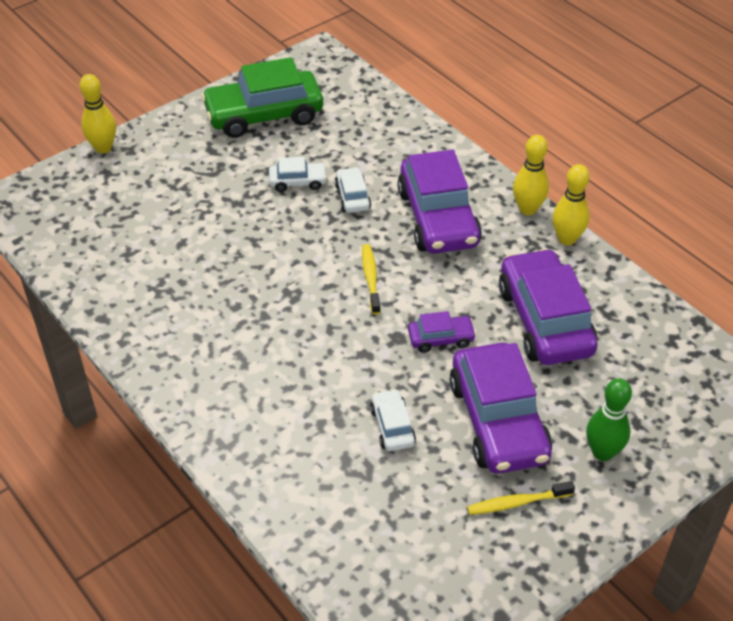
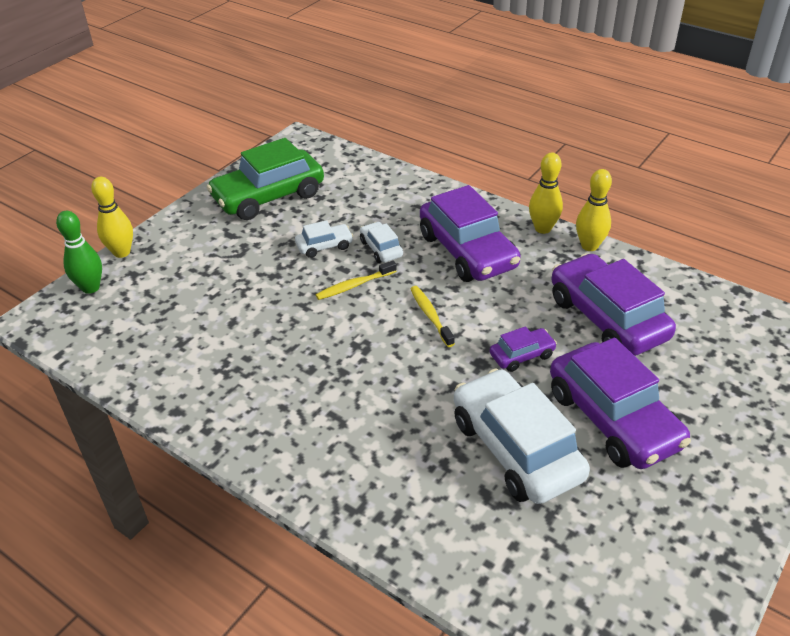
camera: 15 degrees left, 5 degrees down
(392, 426) = (516, 449): white car -> white car, size x2.13
(517, 503) = (671, 493): yellow toothbrush -> yellow toothbrush (354, 285)
(602, 452) = (723, 424): green bowling pin -> green bowling pin (90, 288)

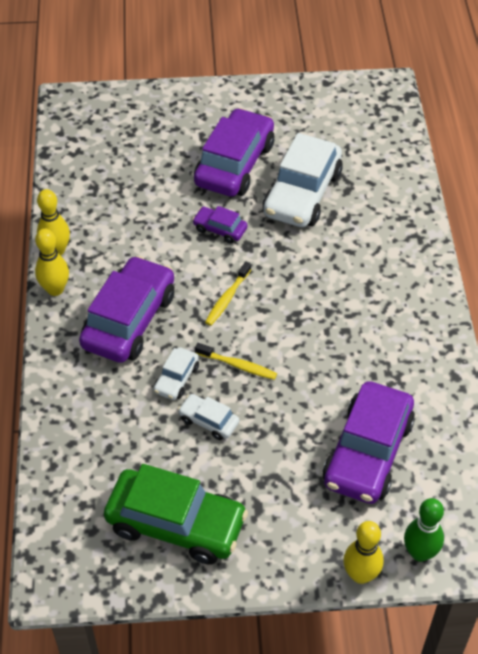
camera: 130 degrees left, 10 degrees up
(607, 318) = (139, 205): purple car -> purple car (368, 452)

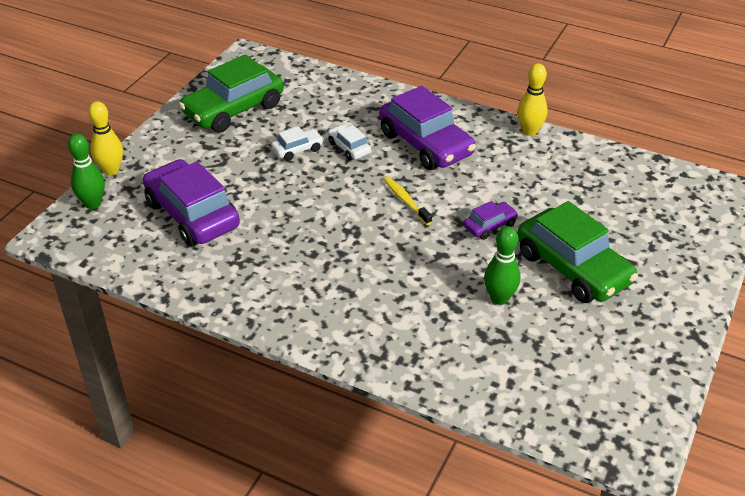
camera: 120 degrees right, 10 degrees down
(55, 289) = (487, 119): yellow bowling pin -> none
(234, 164) = (573, 268): purple car -> green car
(238, 365) = (333, 181): yellow toothbrush -> none
(302, 194) = (499, 298): white car -> green bowling pin

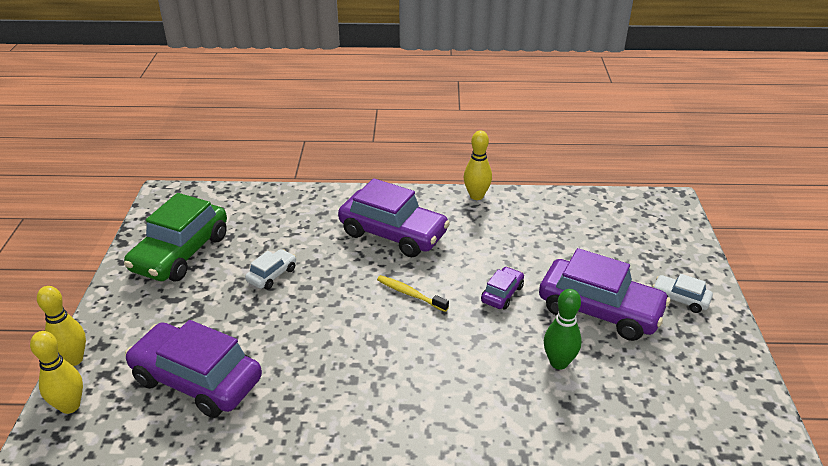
camera: 25 degrees left, 5 degrees down
(93, 204) = (70, 406): green bowling pin -> yellow bowling pin
(349, 148) = (322, 258): white car -> white car (680, 299)
(573, 268) = (599, 310): green car -> purple car

